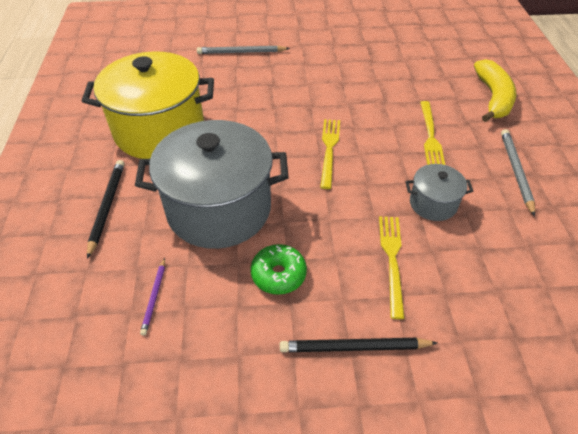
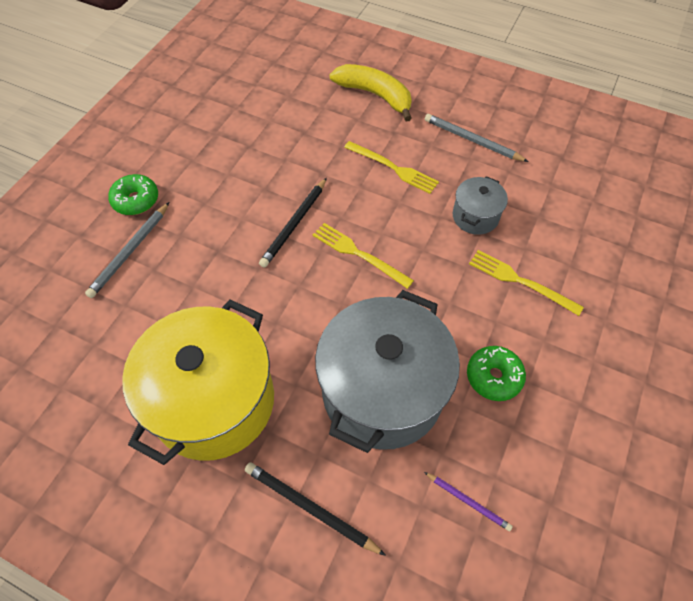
camera: 60 degrees left, 10 degrees up
(280, 38) = (136, 200): none -> green donut
(354, 347) = (594, 357): black pencil -> black pencil (294, 224)

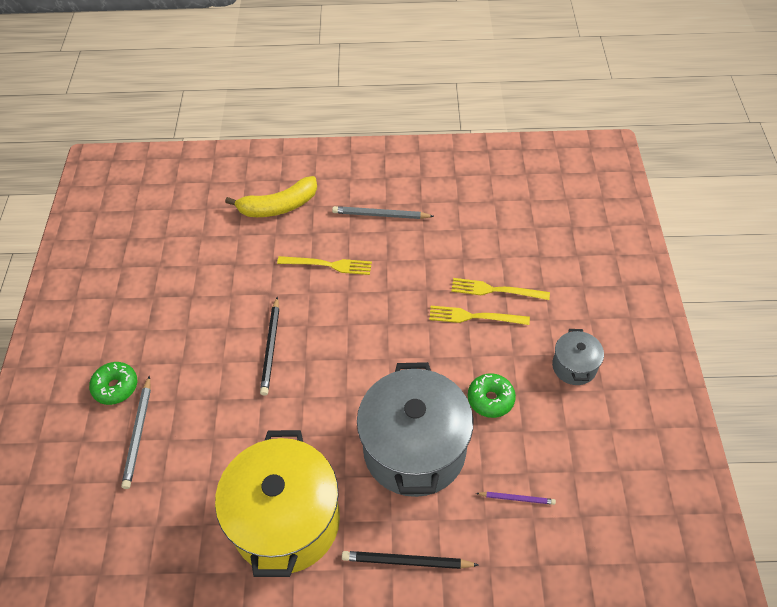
camera: 25 degrees left, 5 degrees down
(359, 254) = (338, 349): yellow fork -> yellow fork (496, 290)
(375, 95) = (278, 206): yellow banana -> yellow banana turned 150 degrees clockwise
(475, 216) = (415, 279): grey pot -> grey pot (574, 366)

